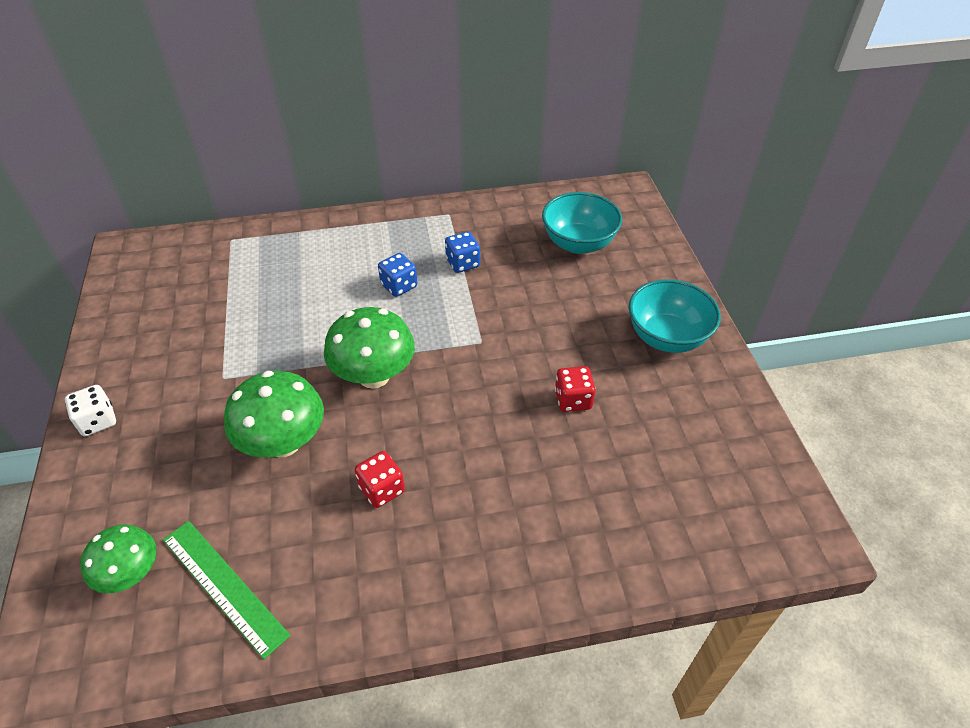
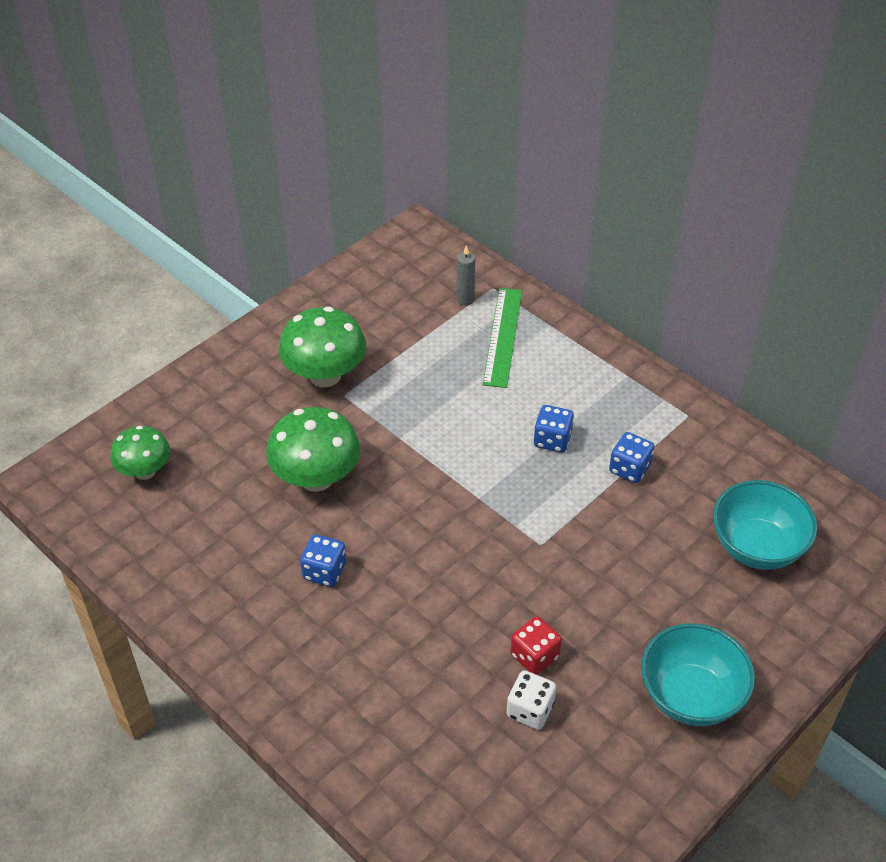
camera: 55 degrees right, 0 degrees up
(98, 421) = (245, 354): white dice -> white dice (530, 710)
(222, 259) = (465, 300): none -> grey candle
(223, 586) = (173, 530): green ruler -> green ruler (502, 336)
(374, 376) = (432, 491): green mushroom -> green mushroom (325, 375)
(382, 489) = (324, 571): red dice -> blue dice

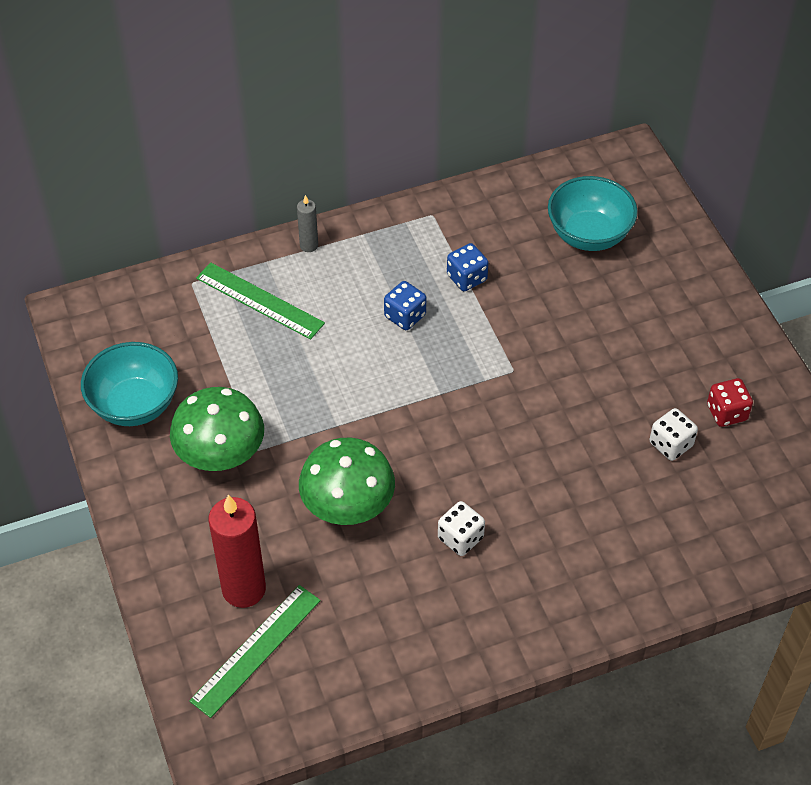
camera: 65 degrees left, 5 degrees up
(145, 471) = (256, 650): green mushroom -> green ruler
(200, 441) = (244, 589): none -> red candle
(324, 571) = (460, 538): blue dice -> white dice
(465, 300) = (192, 309): grey candle -> grey candle (309, 245)
(534, 656) = (622, 421): red dice -> red dice (726, 412)
(691, 696) = (704, 338): turquoise bowl -> turquoise bowl (135, 405)

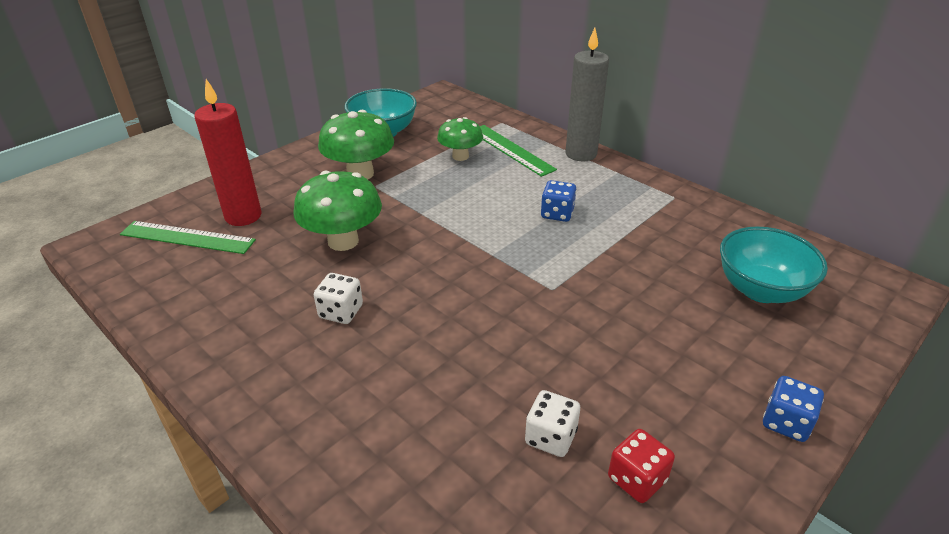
camera: 65 degrees right, 15 degrees down
(243, 351) = (460, 156): none -> green mushroom
(259, 301) = (510, 150): green ruler -> green ruler turned 45 degrees counterclockwise
(309, 245) = (581, 154): grey candle -> grey candle, size x2.04
(467, 278) = (629, 233): blue dice -> blue dice (786, 422)

